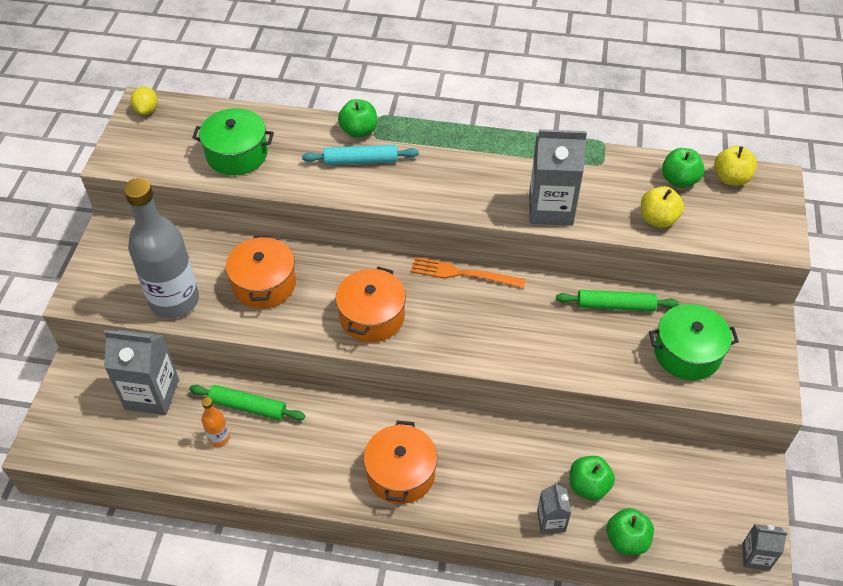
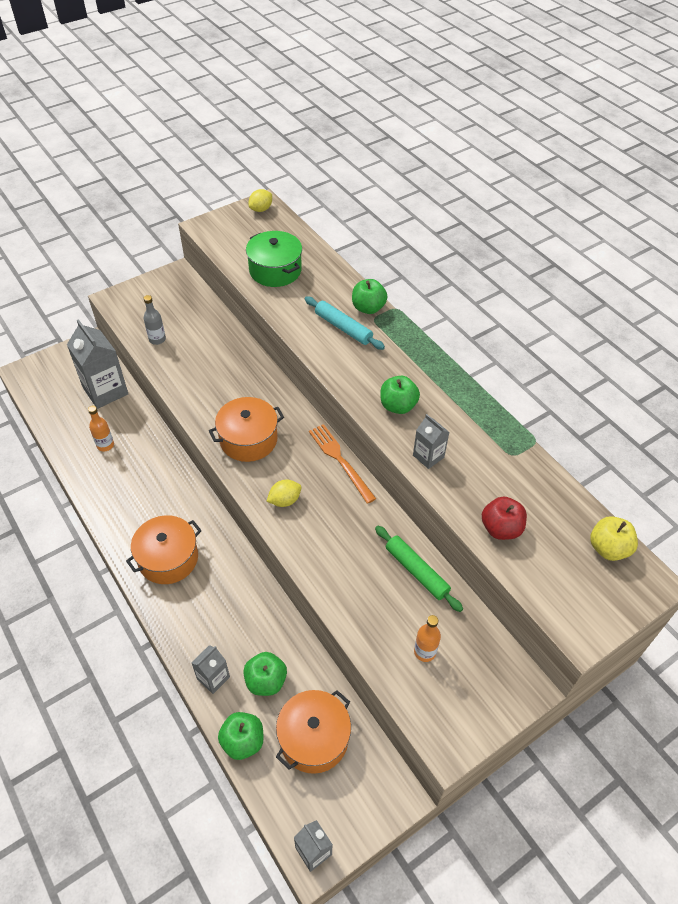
camera: 45 degrees right, 0 degrees up
(174, 300) = (157, 339): grey bottle -> grey bottle, size x0.42
(248, 407) = (141, 441): green rolling pin -> none
(264, 284) = (215, 369): orange pot -> orange pot (314, 738)
(462, 337) = (284, 500): none -> yellow lemon
(550, 209) = (428, 456): grey carton -> grey carton, size x0.53
(658, 219) = (501, 528): yellow apple -> red apple
(679, 180) = (560, 515): green apple -> green apple (398, 406)
(687, 353) = (424, 652): green pot -> orange bottle

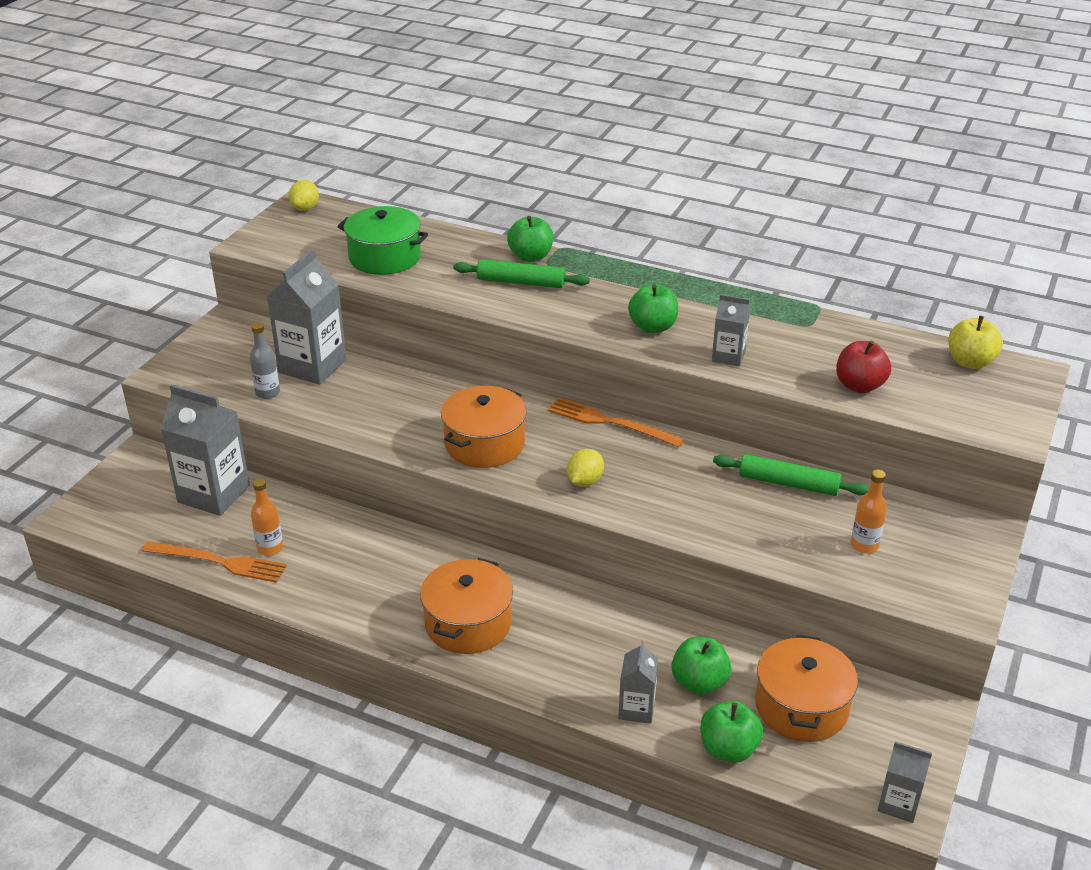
camera: 30 degrees left, 15 degrees down
(72, 441) = (219, 562): none -> orange fork
(198, 330) = (312, 366): none -> grey carton
(343, 328) = (521, 282): turquoise rolling pin -> green rolling pin

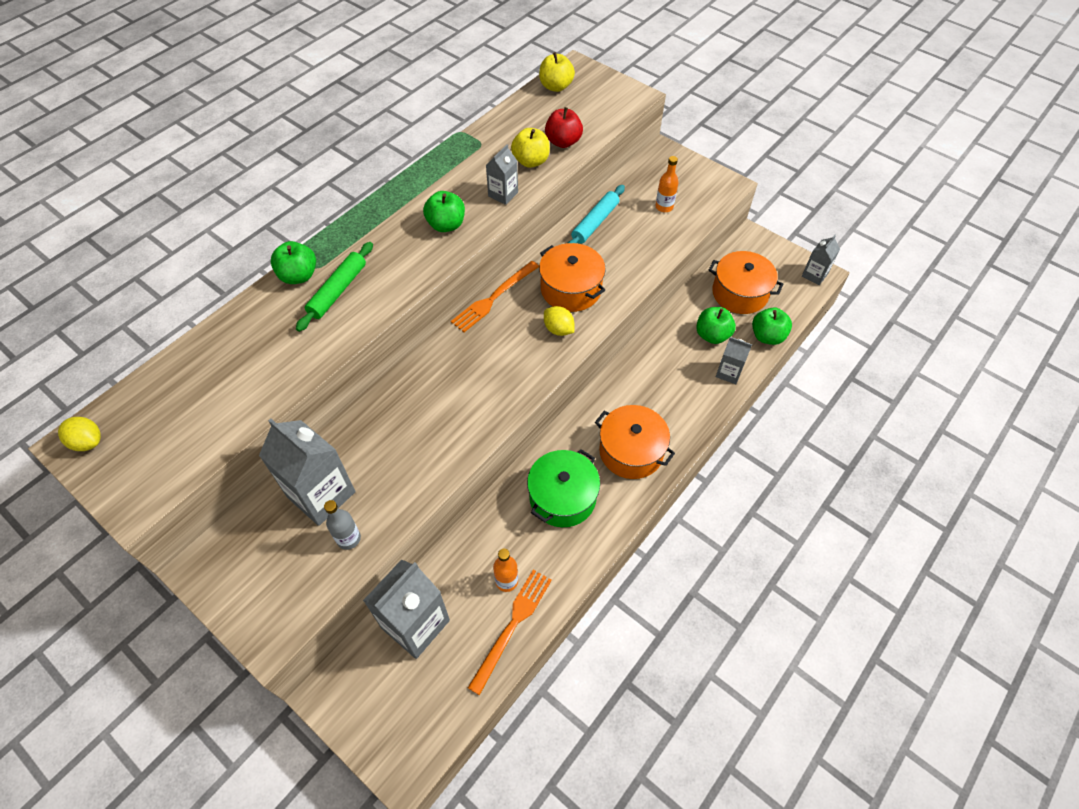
camera: 75 degrees left, 20 degrees up
(385, 257) = (236, 384): green pot -> green pot (562, 497)
(484, 444) = (491, 382): orange pot -> orange pot (571, 289)
(788, 483) = (595, 223): green rolling pin -> turquoise rolling pin
(802, 367) = (531, 161): none -> yellow apple

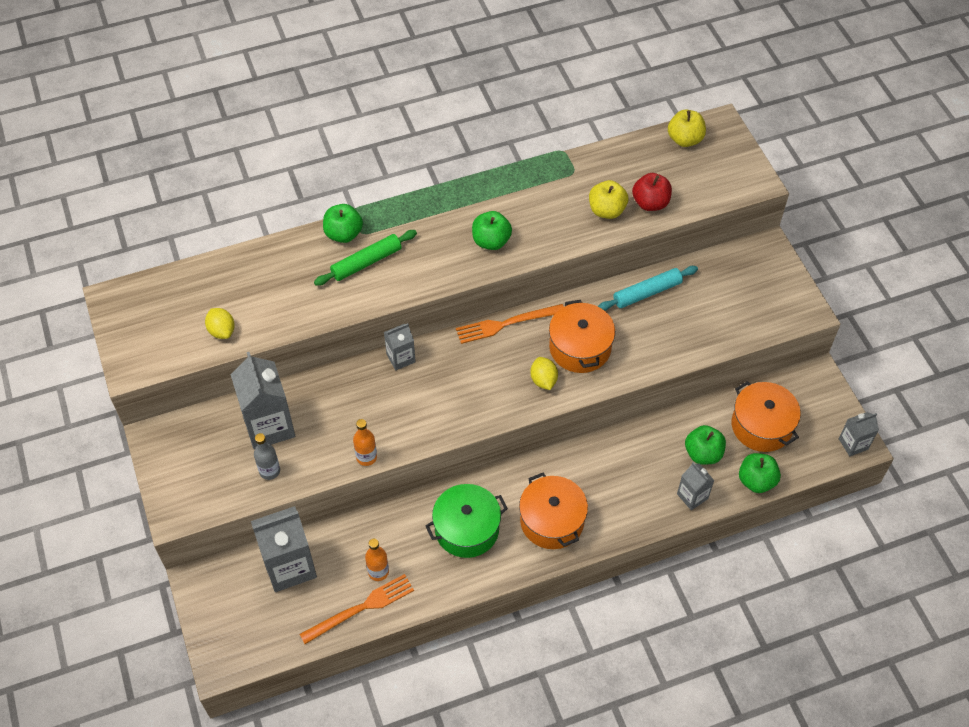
camera: 30 degrees right, 0 degrees up
(88, 442) = (123, 303): yellow lemon -> yellow lemon (222, 331)
(503, 194) = (559, 233): grey carton -> grey carton (401, 358)
(664, 207) = (725, 306): orange bottle -> orange bottle (366, 457)

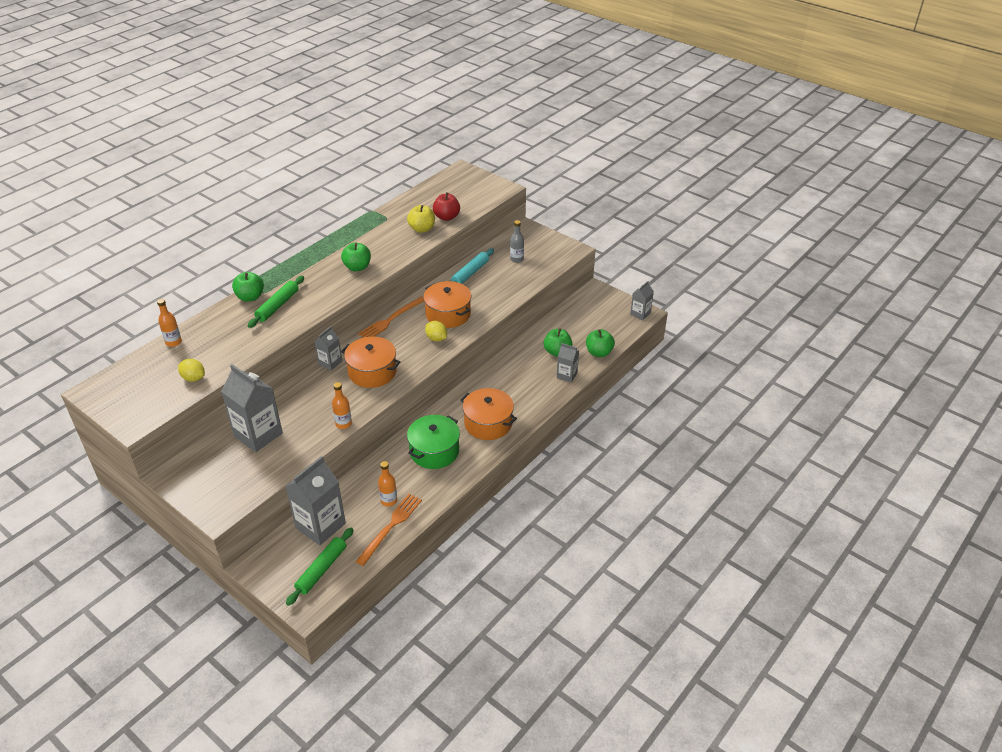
camera: 30 degrees left, 15 degrees down
(228, 266) = (173, 342): none -> orange bottle
(260, 624) = (321, 569): none -> green rolling pin
(269, 471) = (276, 459): grey bottle -> grey bottle (516, 259)
(685, 139) = (445, 182): yellow apple -> none
(761, 426) = (581, 325): orange pot -> orange pot (372, 372)

